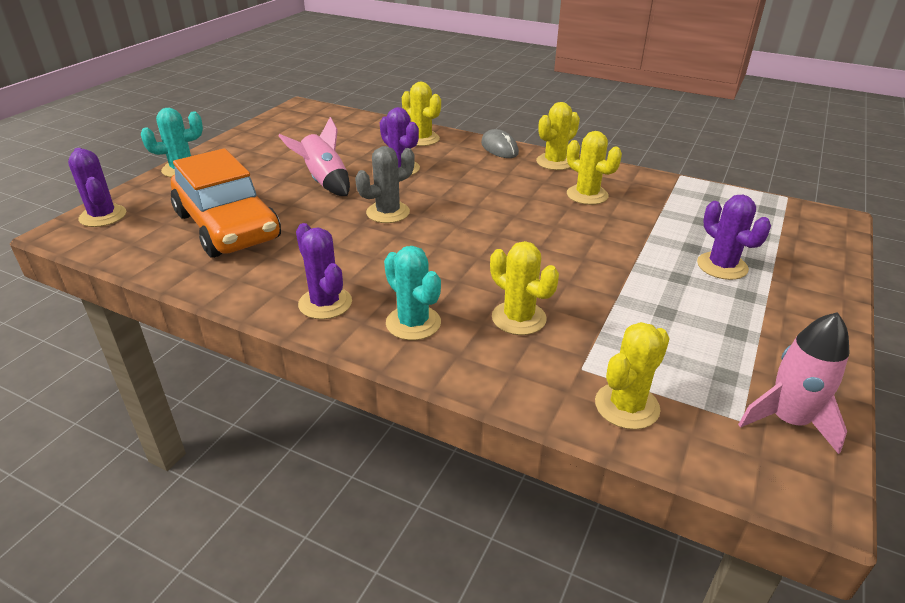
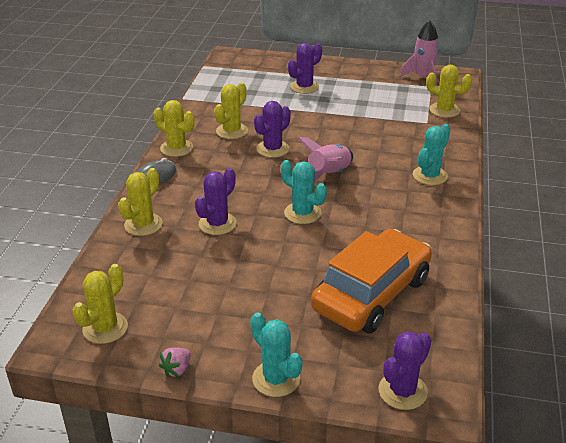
camera: 105 degrees left, 0 degrees up
(234, 138) = (177, 369): none -> pink strawberry
(324, 182) = (263, 262): pink rocket -> pink rocket (329, 175)
(325, 303) = (435, 212): purple cactus -> purple cactus (272, 149)
(388, 212) = (302, 213): grey cactus -> turquoise cactus
(518, 318) = (399, 143): yellow cactus -> yellow cactus (105, 328)

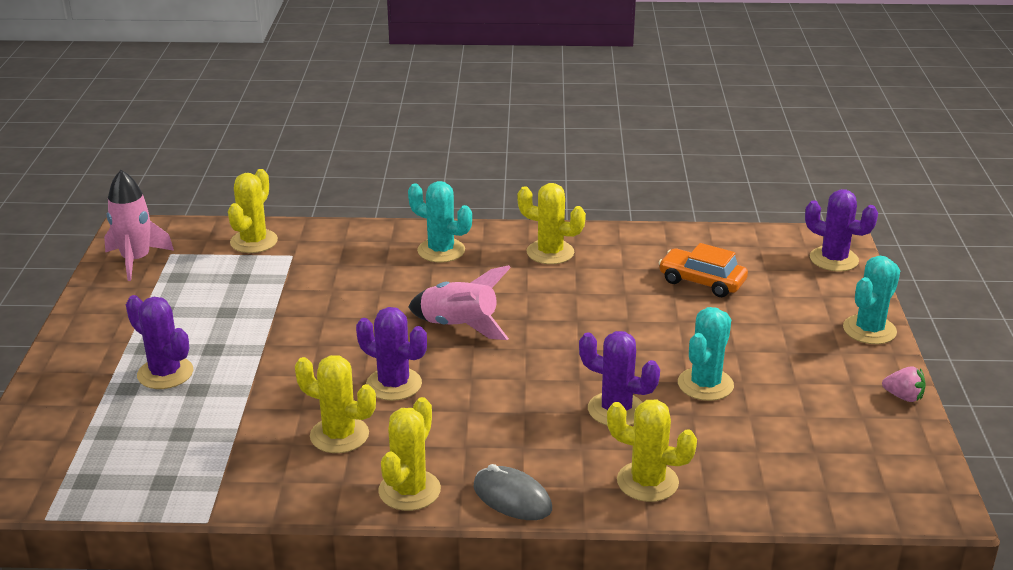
camera: 100 degrees left, 5 degrees down
(105, 328) = (878, 467): yellow cactus -> yellow cactus (550, 252)
(302, 213) = (562, 340): turquoise cactus -> turquoise cactus (705, 384)
(371, 294) = (702, 282): orange car -> orange car, size x0.52

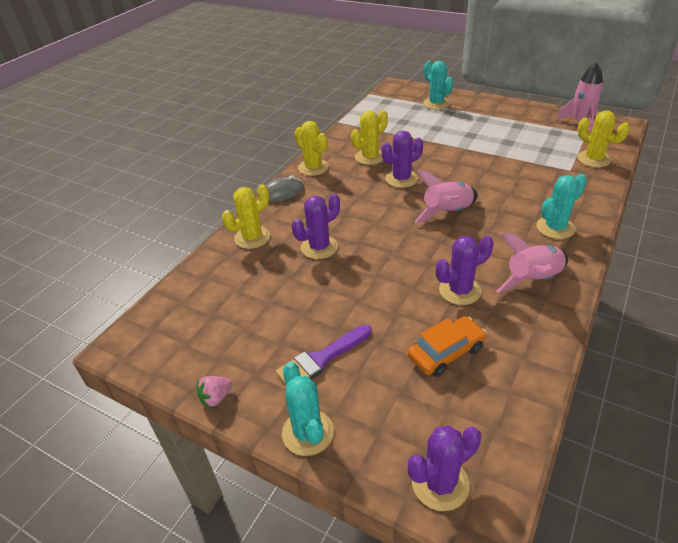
camera: 120 degrees right, 10 degrees up
(165, 373) = (455, 121): purple cactus -> purple cactus (460, 290)
(550, 252) = (533, 280): yellow cactus -> pink rocket
(705, 384) = (313, 295): turquoise cactus -> turquoise cactus (436, 103)
(786, 348) = (321, 359): none -> purple brush

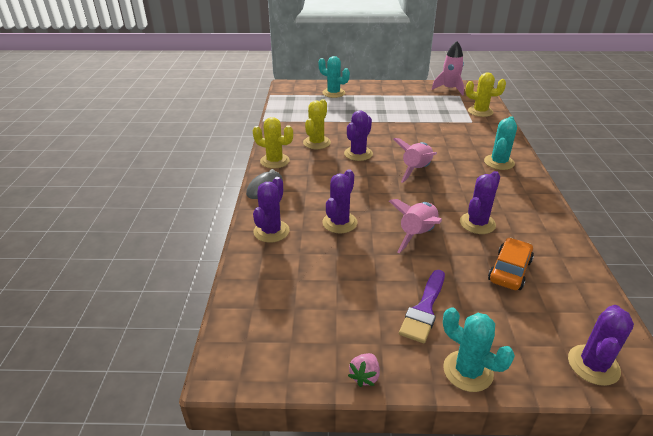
camera: 30 degrees left, 5 degrees down
(252, 237) = (271, 231): yellow cactus -> purple cactus
(533, 280) = (518, 201): pink rocket -> pink rocket (417, 234)

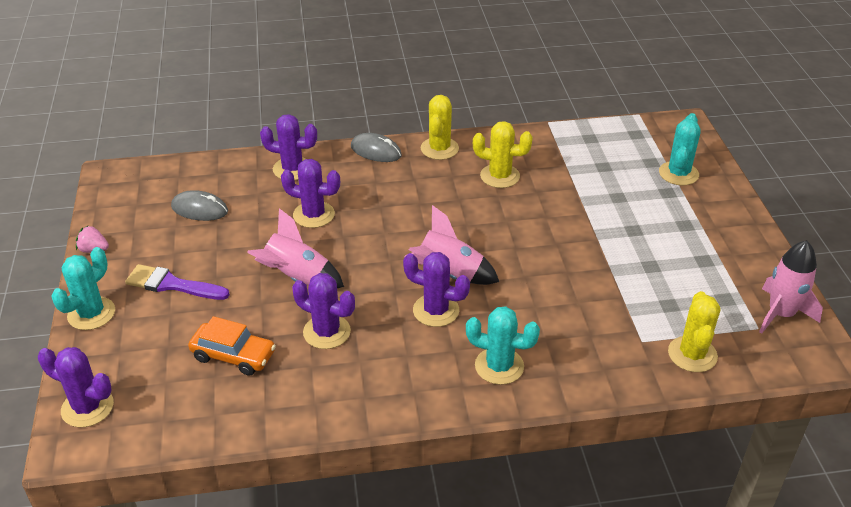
camera: 80 degrees right, 5 degrees up
(314, 291) = (200, 209): none -> grey mouse
(358, 154) = (480, 216): purple cactus -> purple cactus (436, 310)

